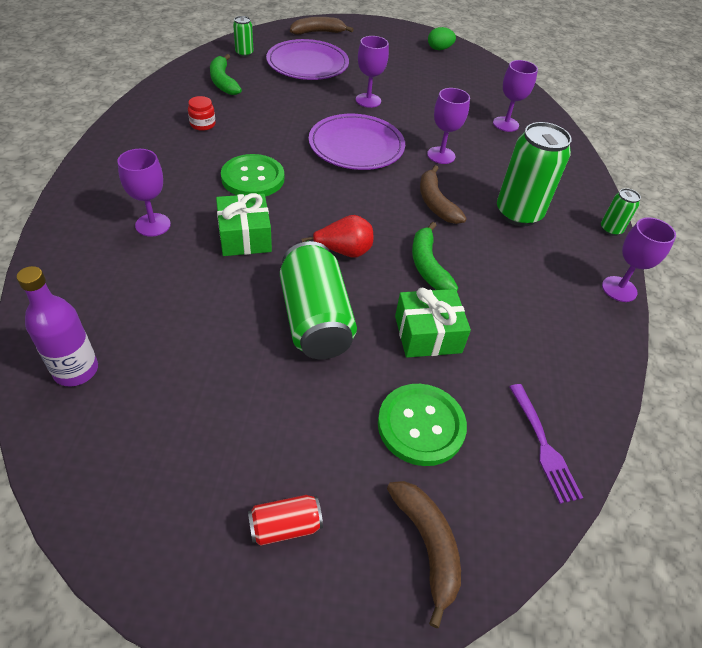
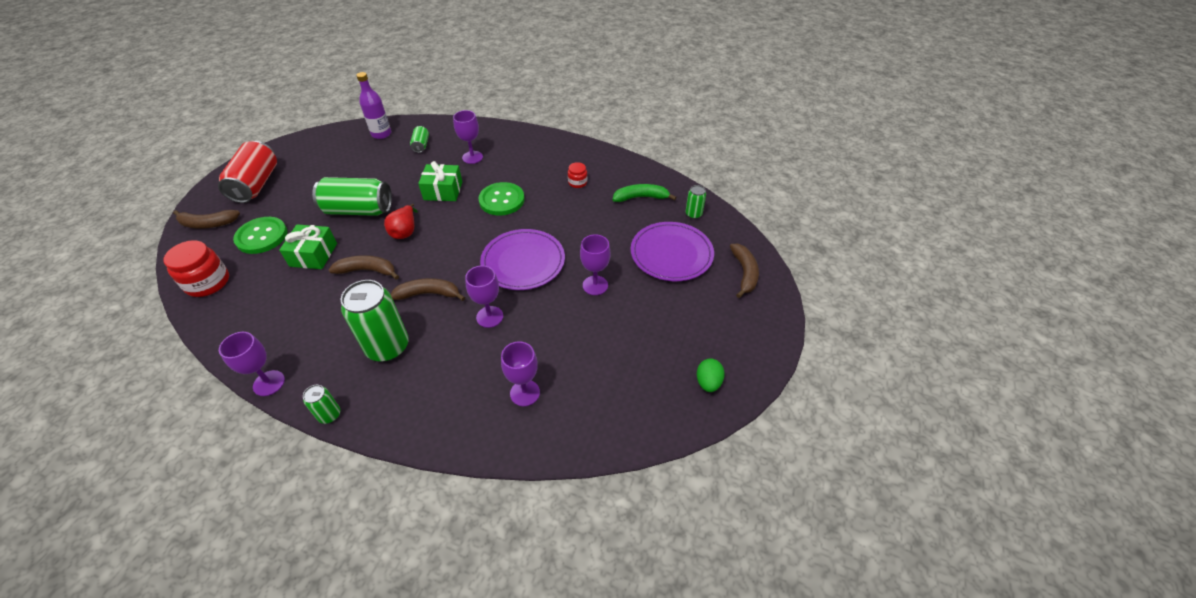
camera: 110 degrees right, 0 degrees up
(118, 296) = (421, 145): none -> green can
(285, 526) = (256, 184): red can -> red can, size x2.09
(428, 265) = (367, 270): green banana -> brown banana
(543, 445) = (208, 282): purple fork -> red jar

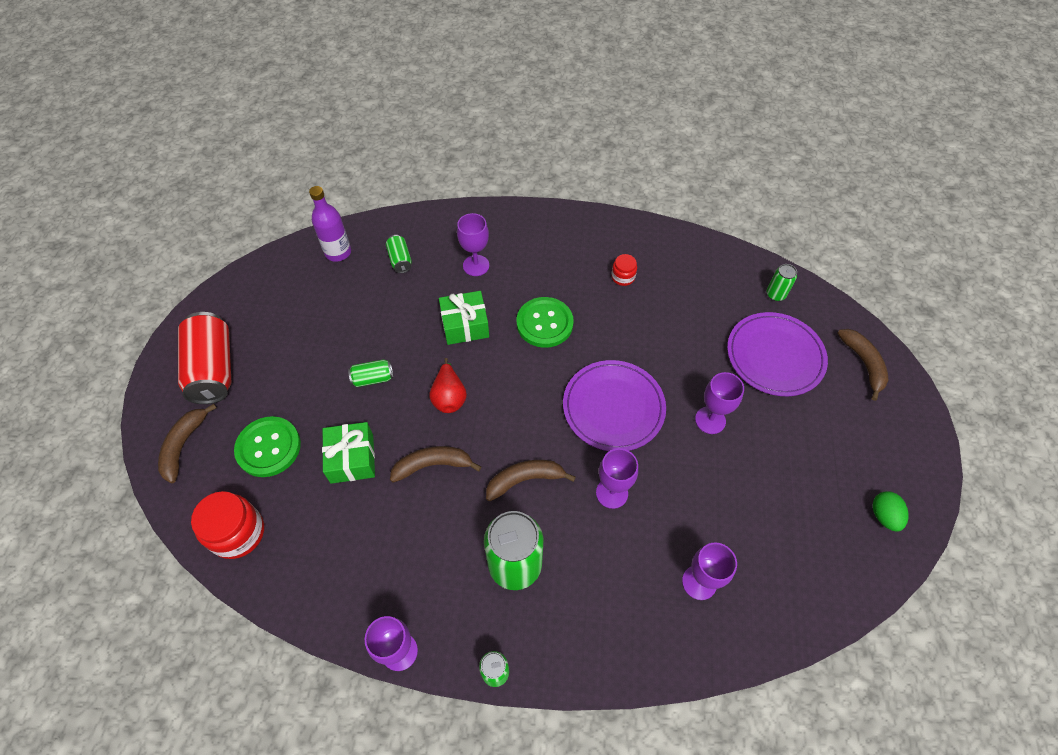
camera: 15 degrees left, 10 degrees up
(208, 224) = (184, 445): brown banana -> brown banana turned 120 degrees clockwise
(358, 210) = (373, 378): green can -> green can, size x0.48
(641, 197) = (706, 283): green banana -> none

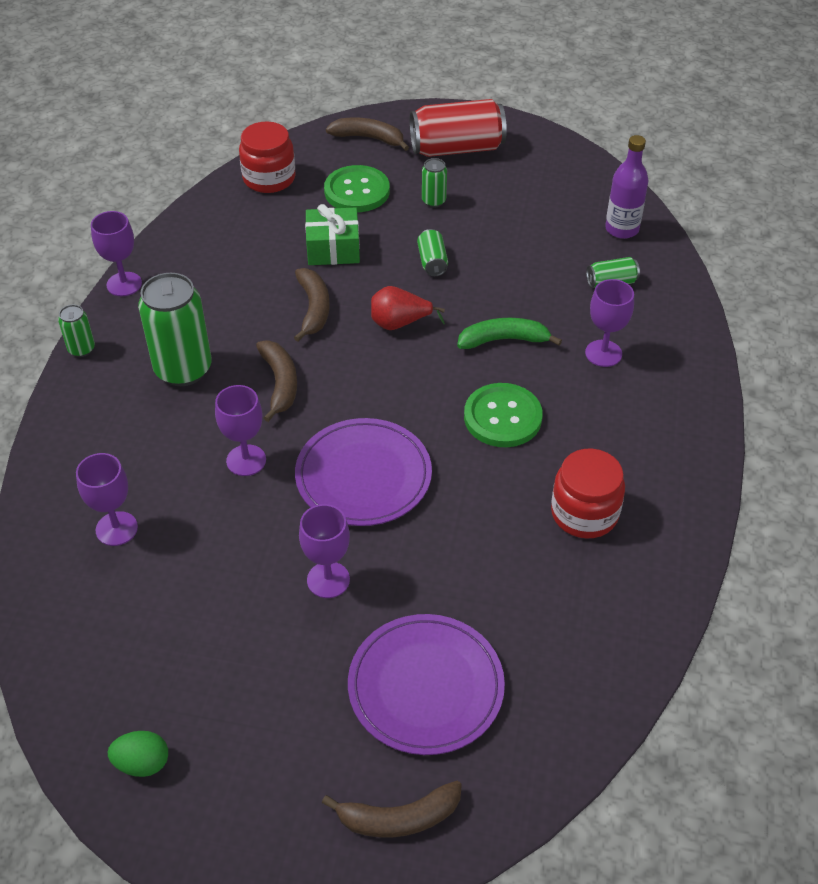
camera: 95 degrees right, 10 degrees down
(465, 325) = (504, 340): green gift -> green banana
(623, 277) = (584, 513): red jar -> red jar, size x1.86
(775, 294) = (548, 717): green can -> green can (434, 201)

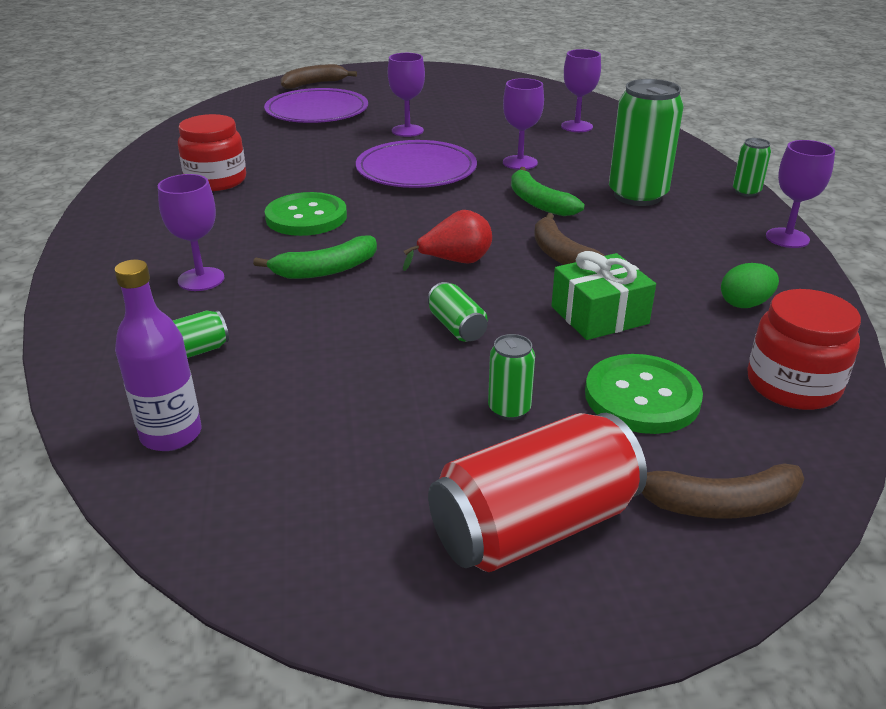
camera: 160 degrees right, 15 degrees down
(142, 763) = (464, 78): green egg -> green egg (745, 304)
(280, 383) = (538, 202): brown banana -> green banana

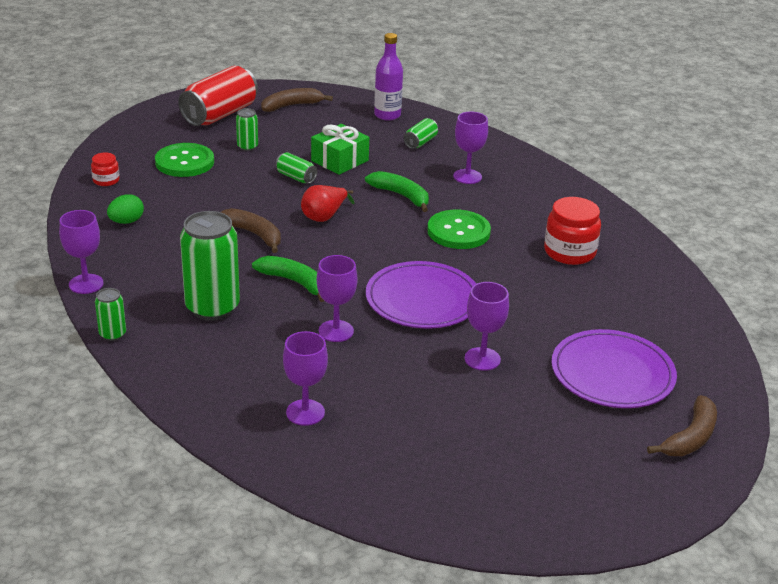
camera: 155 degrees right, 0 degrees up
(326, 270) = (401, 196): green banana -> green banana turned 90 degrees clockwise
(599, 315) = (217, 198): green gift -> green gift (339, 160)
(718, 504) = (147, 131): brown banana -> brown banana (291, 105)
(792, 385) = (106, 180): red jar -> red jar, size x0.54

